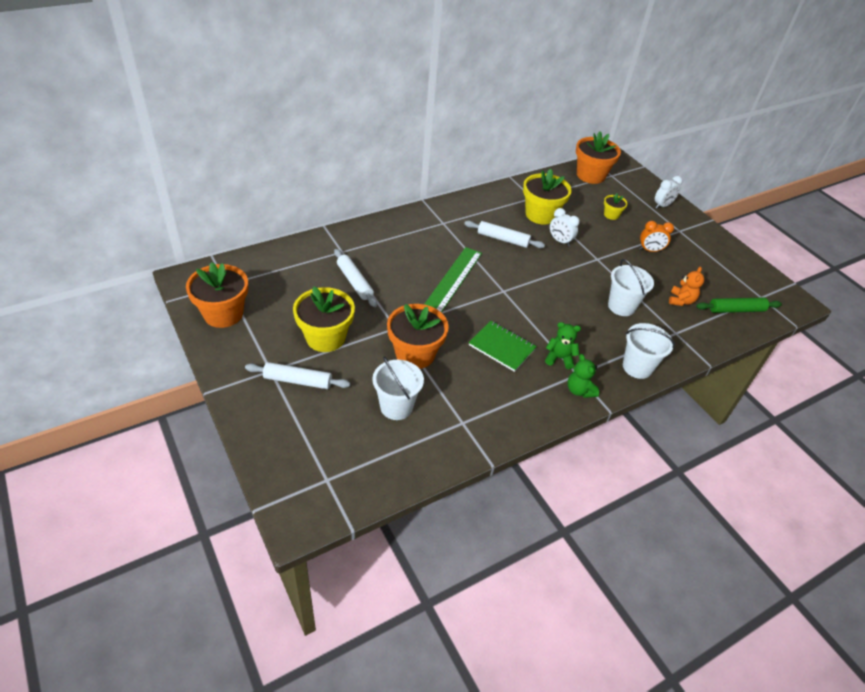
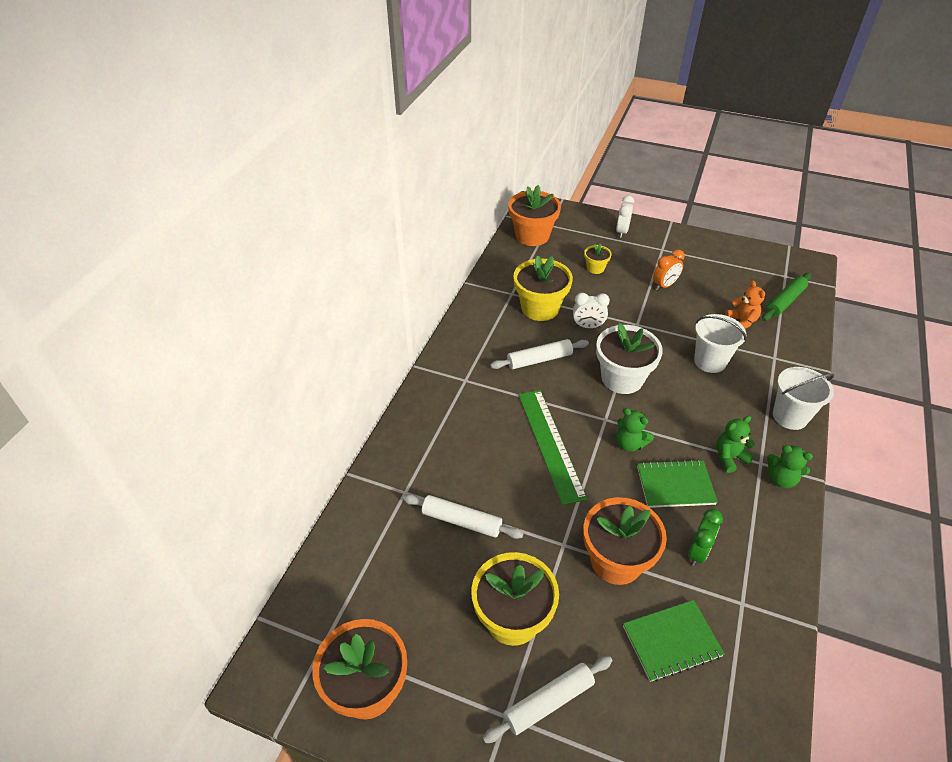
camera: 35 degrees left, 0 degrees up
(396, 407) = (671, 641): white bucket -> green notebook
(469, 384) = (698, 552): none -> green clock
(501, 311) = (629, 444): none -> green teddy bear
(544, 279) = (622, 378): none -> white flower pot

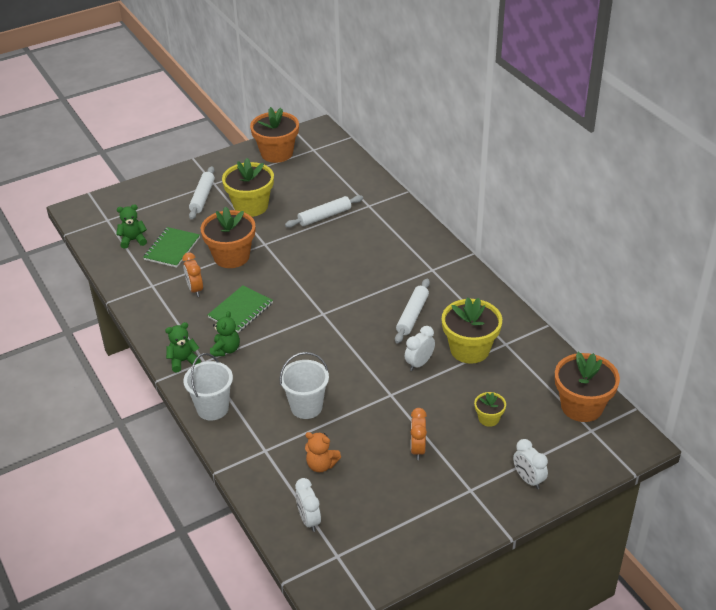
camera: 130 degrees right, 5 degrees down
(550, 444) = (334, 277): green ruler -> none
(622, 378) = (347, 346): white flower pot -> none
(629, 444) = (291, 311): green teddy bear -> green teddy bear (133, 240)
(698, 552) = (195, 289): green clock -> orange clock
(785, 301) = (309, 520): green rolling pin -> white clock

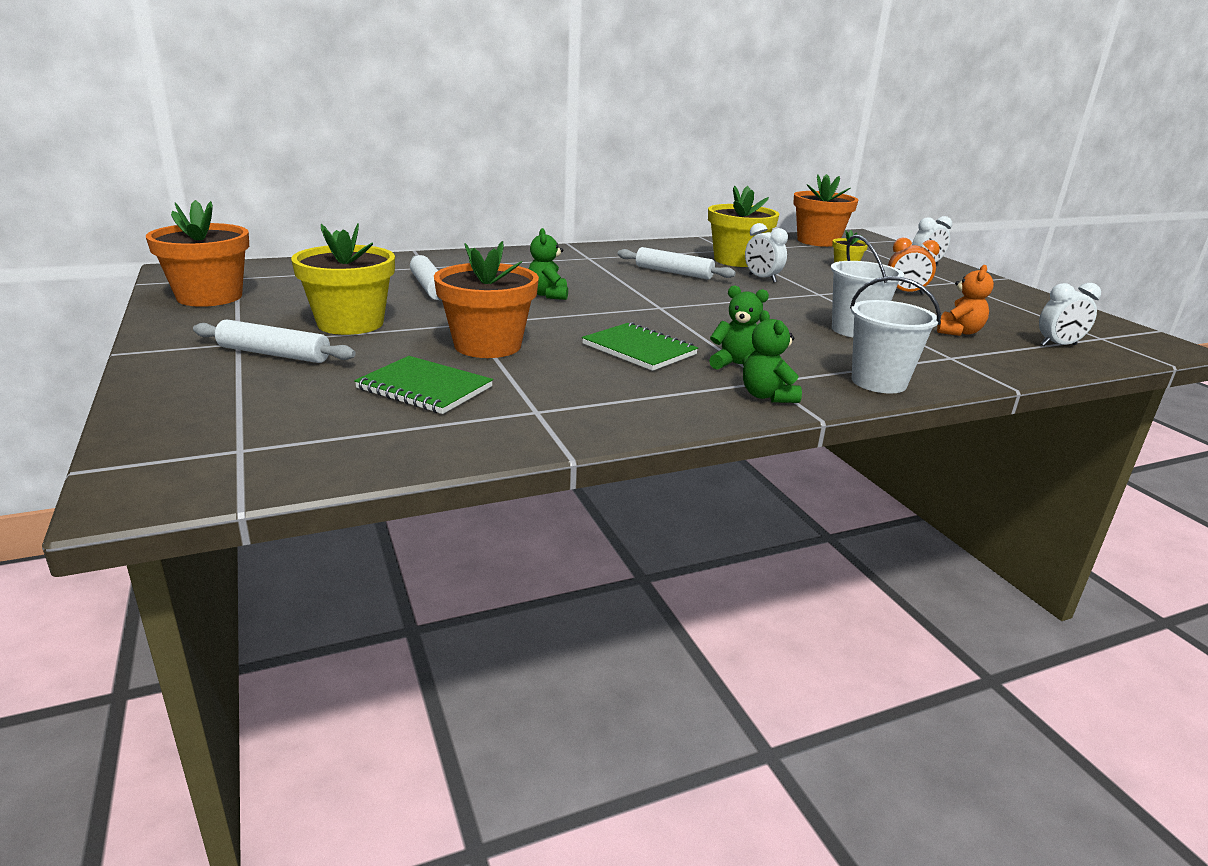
camera: 85 degrees left, 15 degrees down
(133, 240) = (358, 423): green teddy bear -> green teddy bear (548, 295)
(195, 289) = (568, 376): orange clock -> none

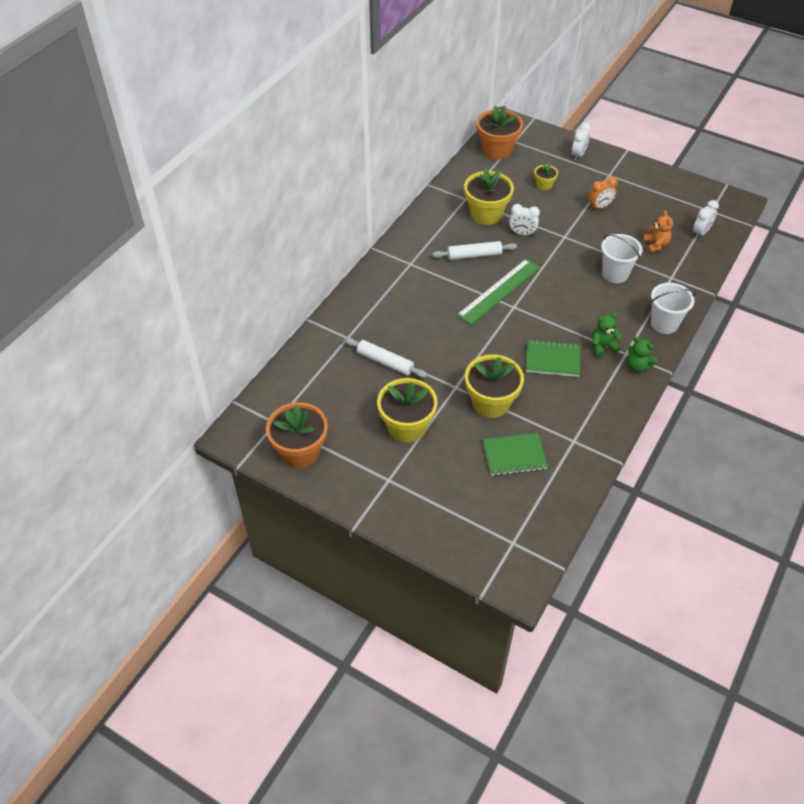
camera: 35 degrees left, 25 degrees up
(274, 354) = (419, 476): white rolling pin -> none
(487, 345) = (491, 402): orange flower pot -> yellow flower pot
(548, 295) = (450, 329): green teddy bear -> none
(660, 295) = (499, 291): none -> green ruler

